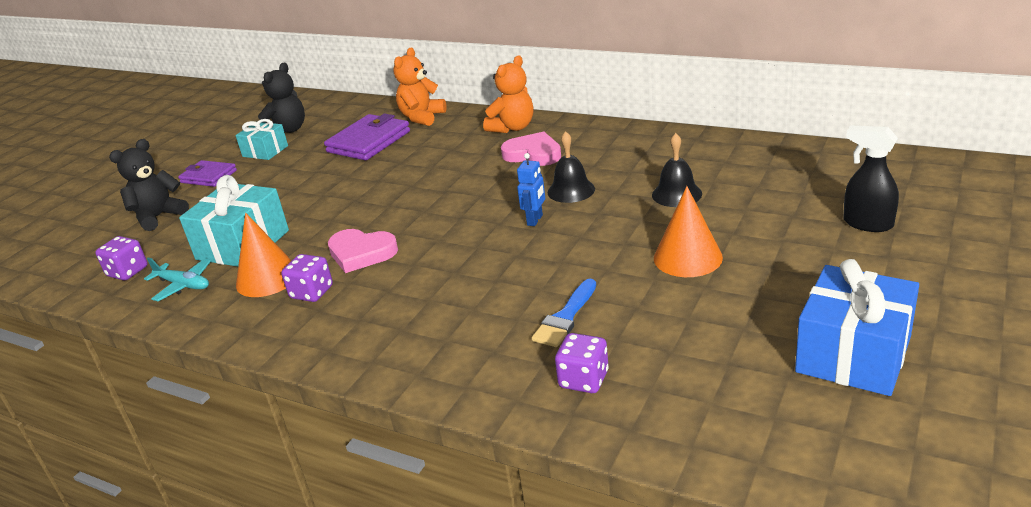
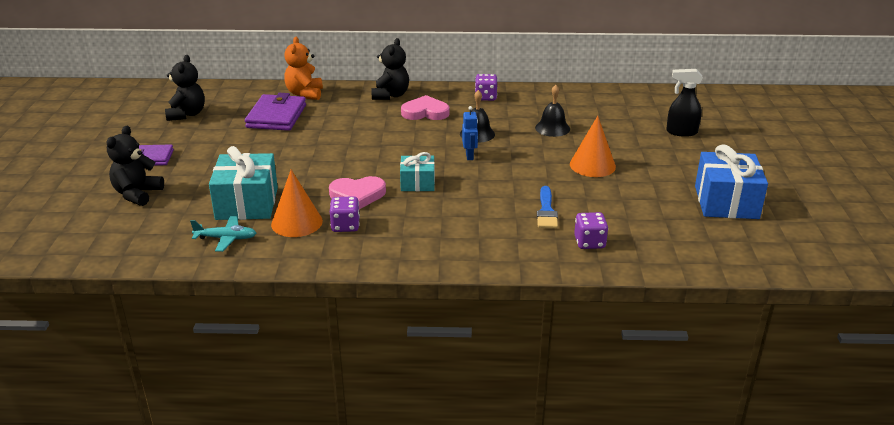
camera: 30 degrees left, 0 degrees up
(127, 272) = (159, 238): purple dice -> purple dice (485, 97)
(265, 151) = (184, 133): turquoise gift -> turquoise gift (417, 183)
(512, 128) = (390, 95): orange teddy bear -> black teddy bear

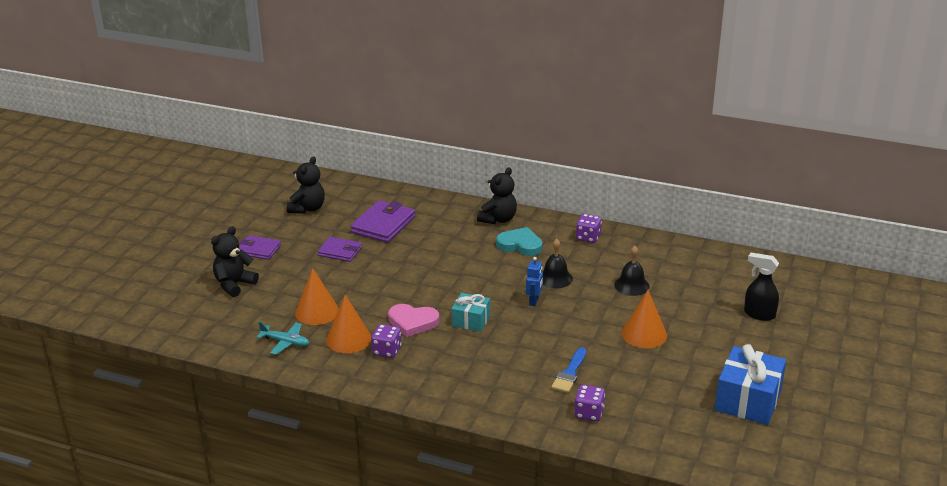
camera: 20 degrees right, 0 degrees up
(243, 146) = (340, 251): none -> purple wallet
(247, 203) = (317, 312): turquoise gift -> orange cone
(305, 94) = (420, 204): orange teddy bear -> none
(425, 112) = (520, 245): pink heart -> turquoise heart

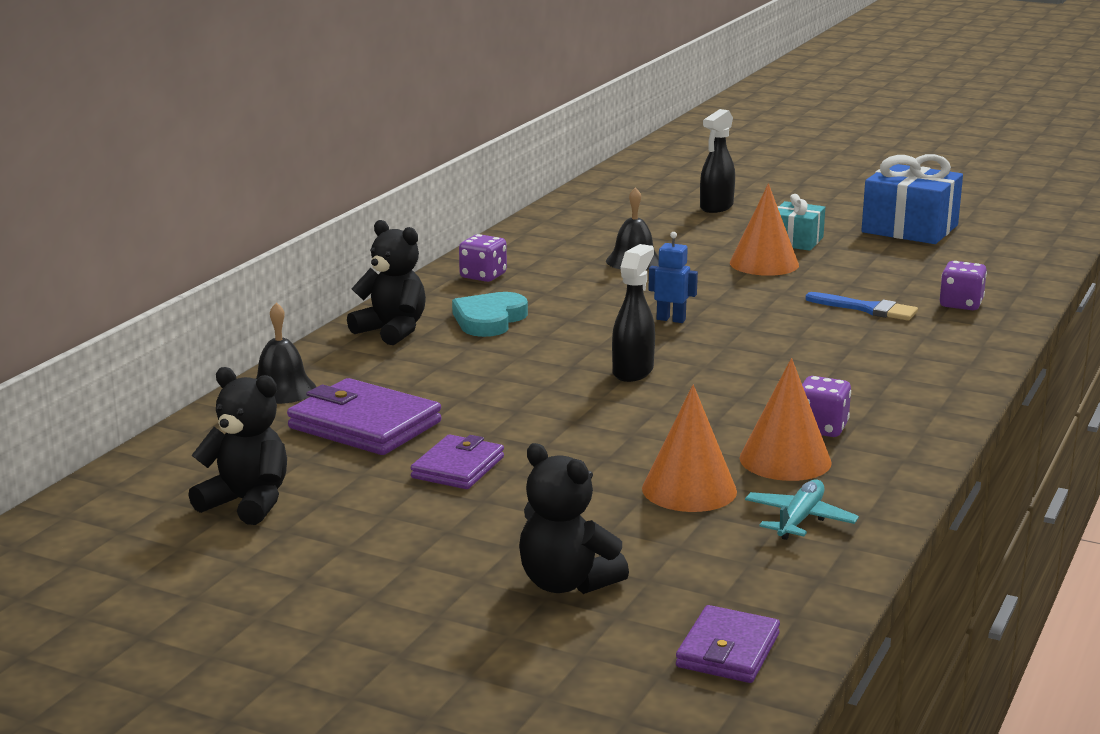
camera: 85 degrees left, 10 degrees down
(259, 250) = (416, 558): purple wallet -> purple wallet (728, 650)
(412, 322) = (729, 406): pink heart -> none
(455, 292) = (633, 371): none -> black spray bottle
(471, 321) = (726, 363): turquoise gift -> turquoise gift (796, 241)
(555, 278) = (603, 303): black bell -> black bell (282, 389)

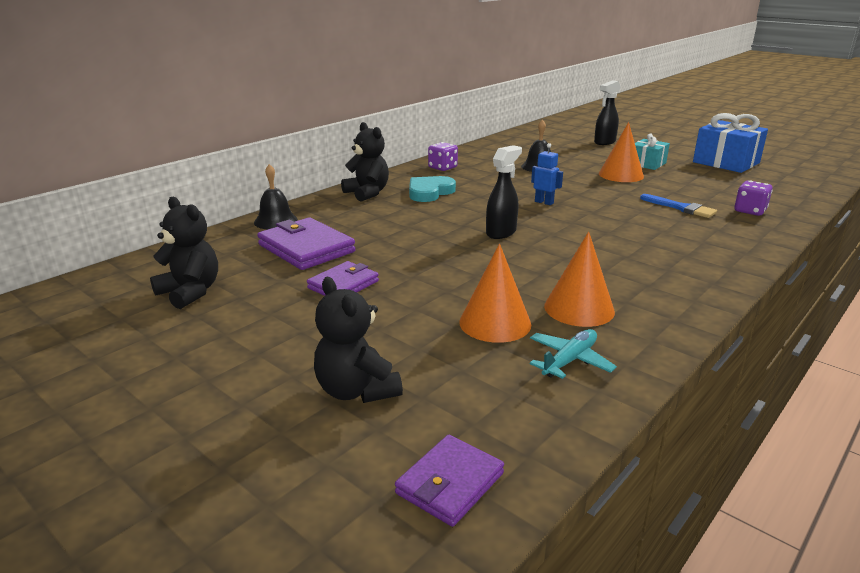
camera: 15 degrees right, 5 degrees up
(821, 428) = (616, 287): purple dice -> none

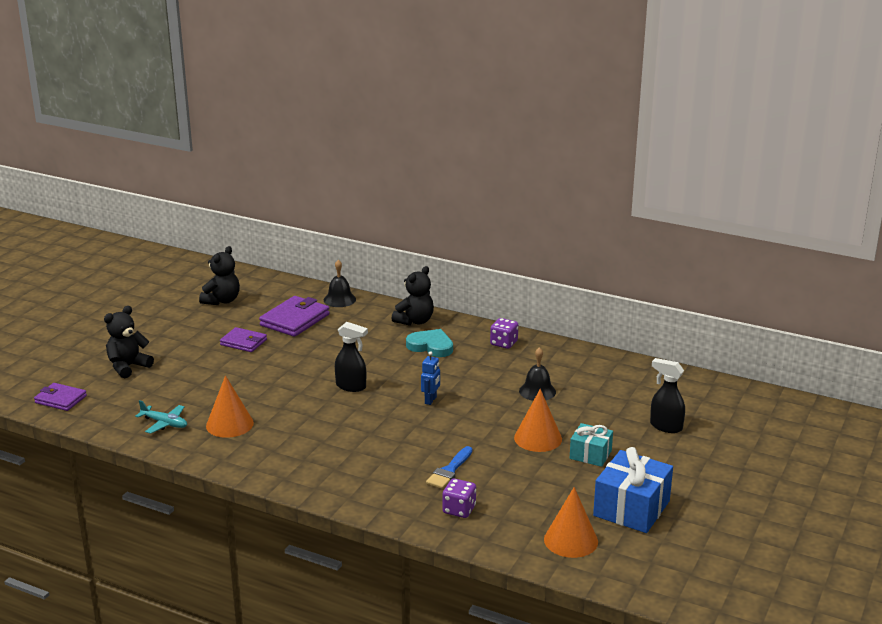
camera: 75 degrees right, 0 degrees up
(495, 323) = (204, 397): orange cone -> orange cone (571, 540)

